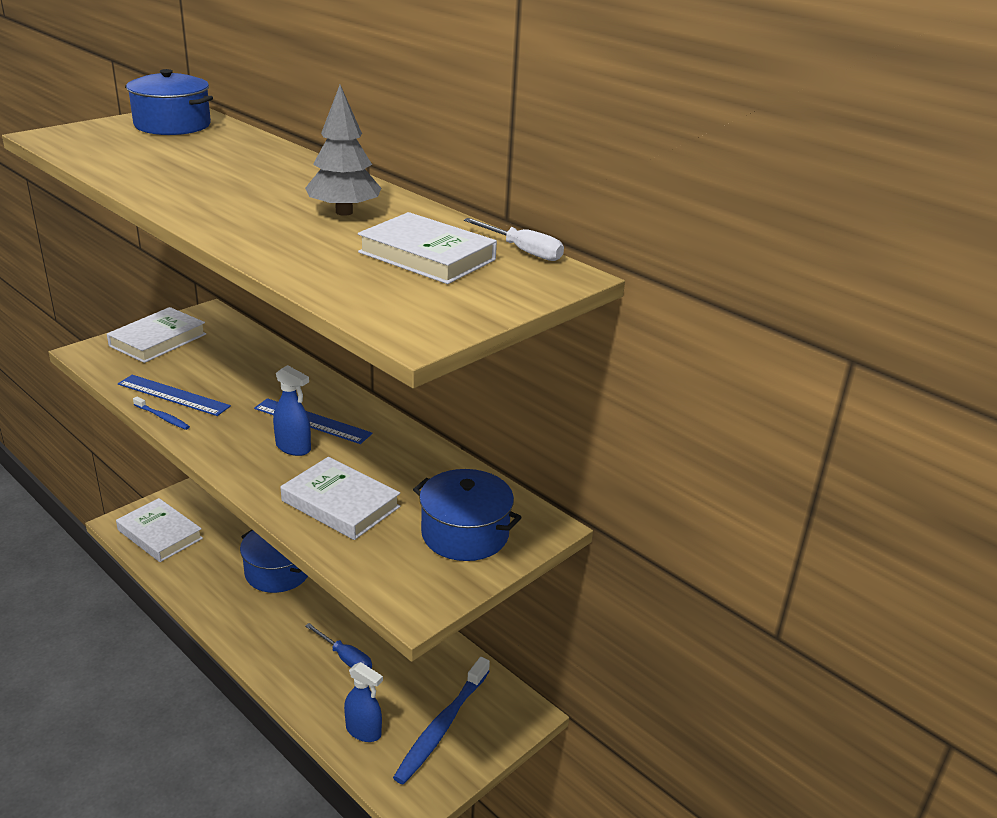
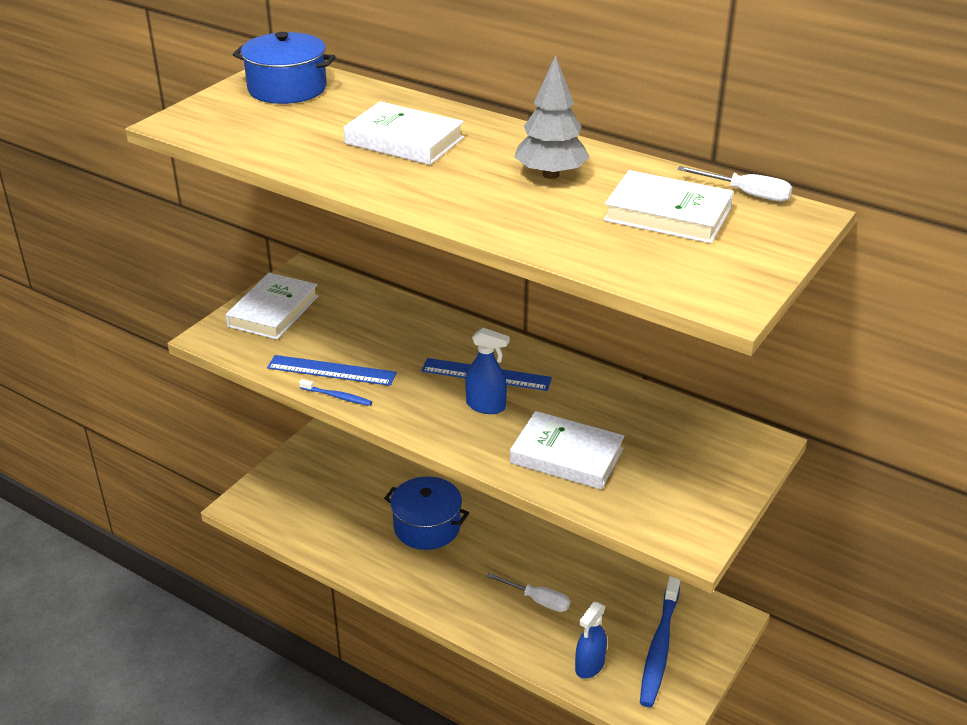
camera: 10 degrees left, 5 degrees up
(160, 534) = (286, 510): white book -> white book (404, 140)
(345, 658) = (537, 600): blue screwdriver -> white screwdriver
(363, 731) = (589, 666): blue spray bottle -> blue spray bottle turned 105 degrees clockwise
(465, 534) = (697, 464): blue pot -> none

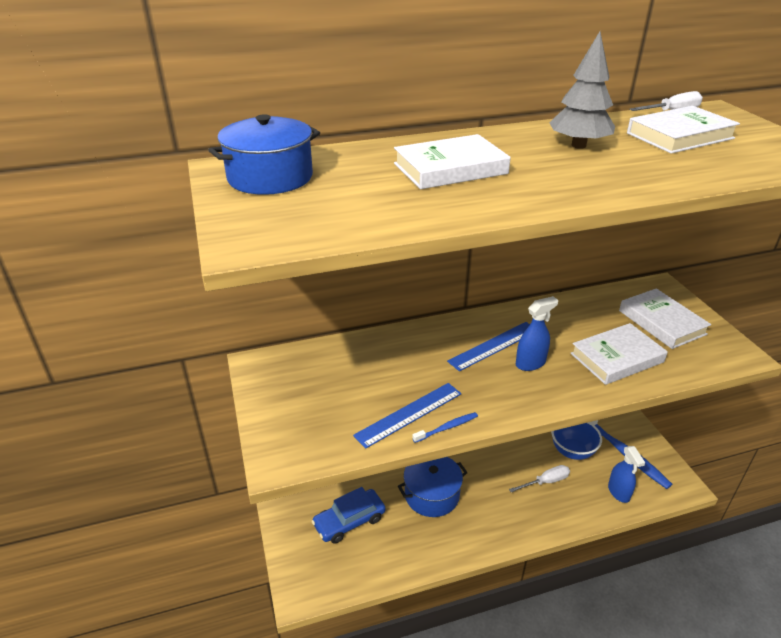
camera: 50 degrees left, 0 degrees up
(273, 311) = (289, 406): white book -> white book (661, 322)
(340, 491) = (349, 521): none -> blue car
(609, 602) = (572, 451): none -> blue bowl

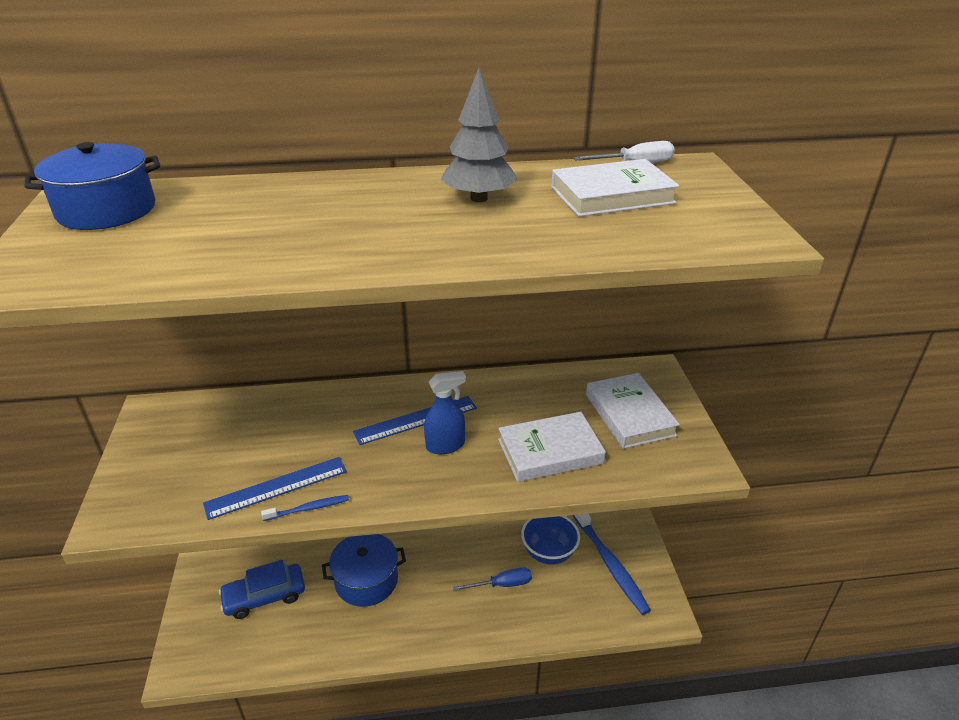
camera: 10 degrees right, 0 degrees up
(450, 169) = (305, 215): white book -> none
(545, 482) = (502, 584): white screwdriver -> blue screwdriver
(618, 492) = (583, 610): blue spray bottle -> none

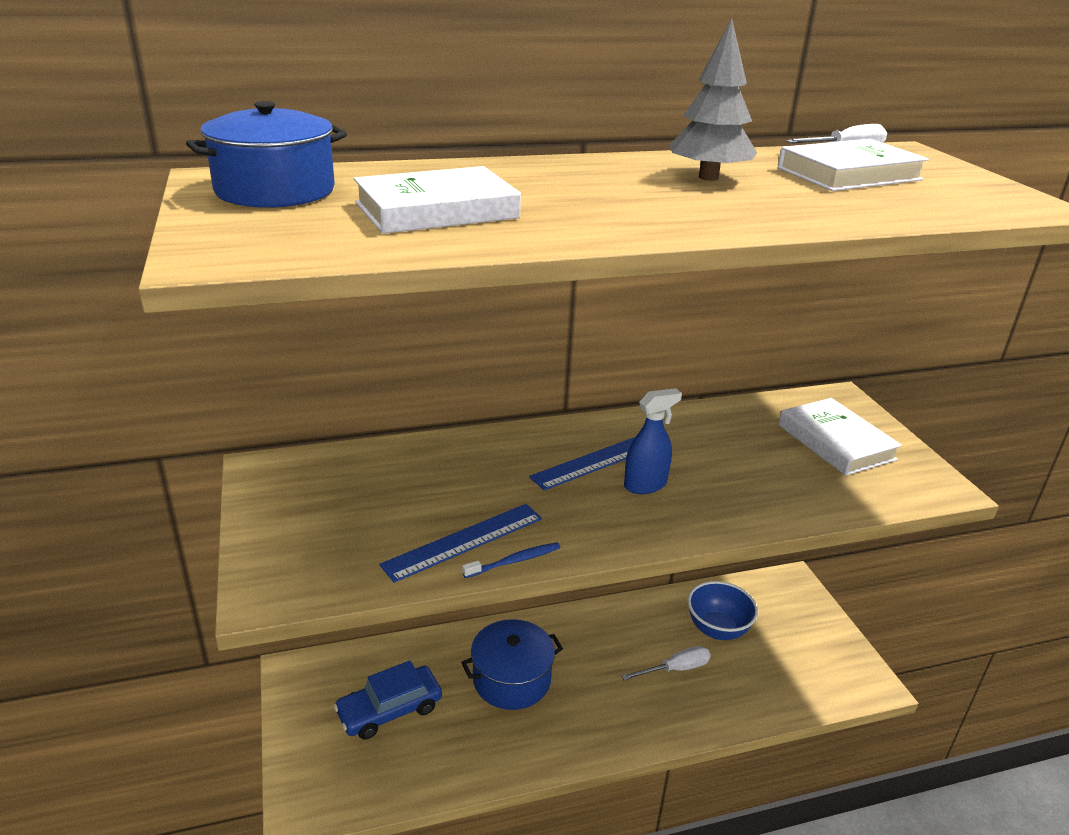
camera: 10 degrees left, 5 degrees down
(502, 584) = (675, 669): blue screwdriver -> white screwdriver
(550, 451) = (767, 483): white book -> white book (436, 210)
(610, 564) = (790, 635): blue toothbrush -> none

